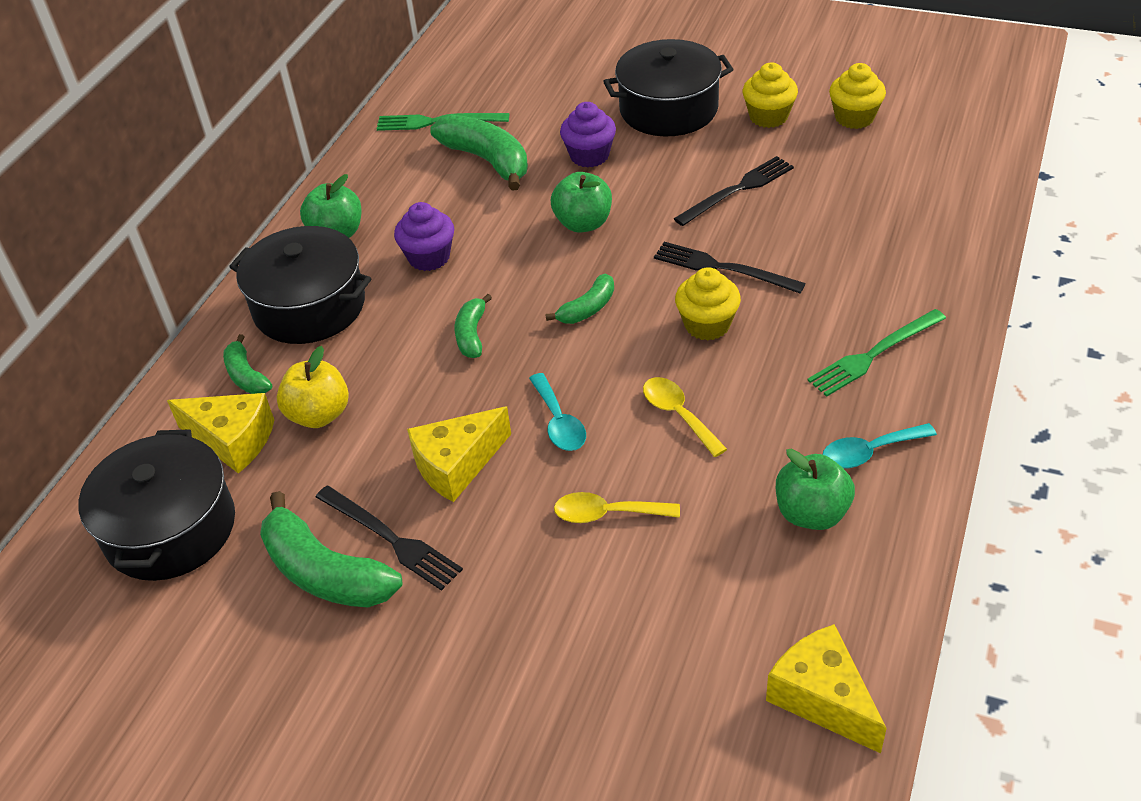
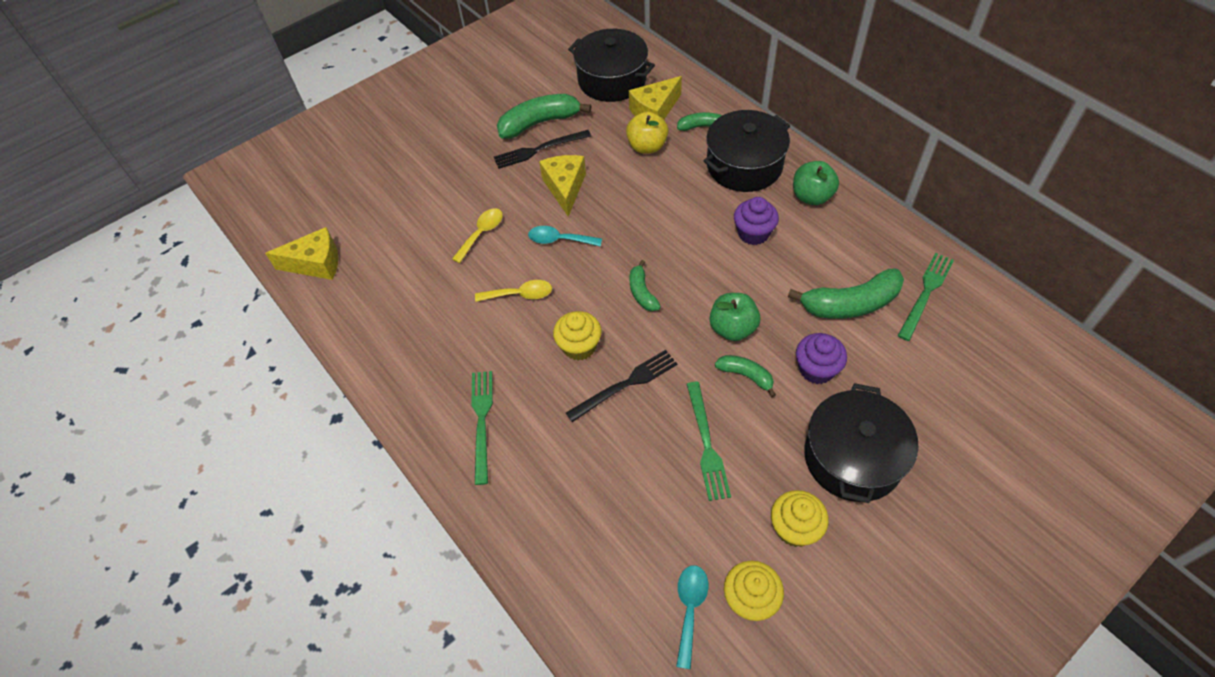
camera: 120 degrees right, 10 degrees up
(472, 335) = (662, 228): green banana -> green banana (746, 375)
(737, 190) = (706, 444): black fork -> green fork
(811, 513) = (405, 317): green apple -> none
(869, 452) = (417, 368): turquoise spoon -> turquoise spoon (690, 609)

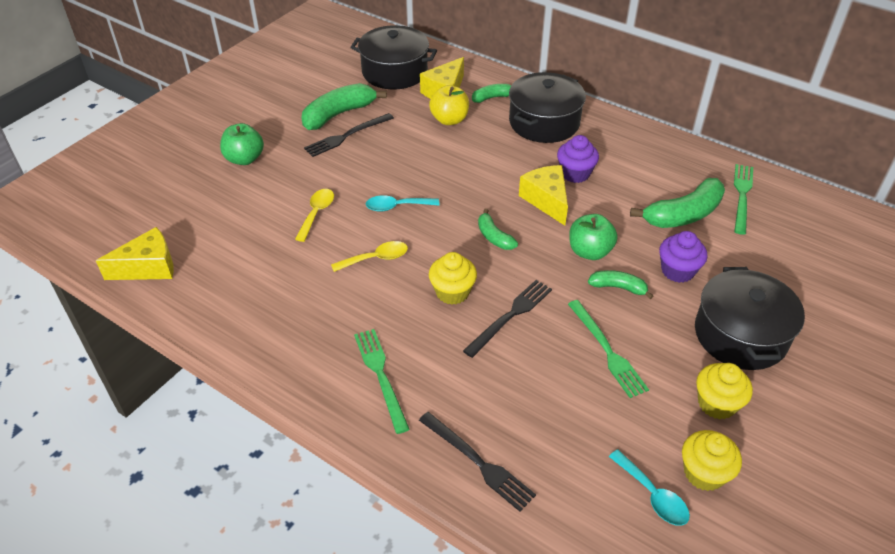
camera: 20 degrees left, 10 degrees down
(538, 532) = (478, 462): none -> black fork
(565, 188) = (385, 163): yellow cheese -> yellow cheese (546, 200)
(690, 609) = (653, 495): turquoise spoon -> turquoise spoon turned 150 degrees clockwise
(812, 196) = (613, 138): green apple -> green apple (244, 159)

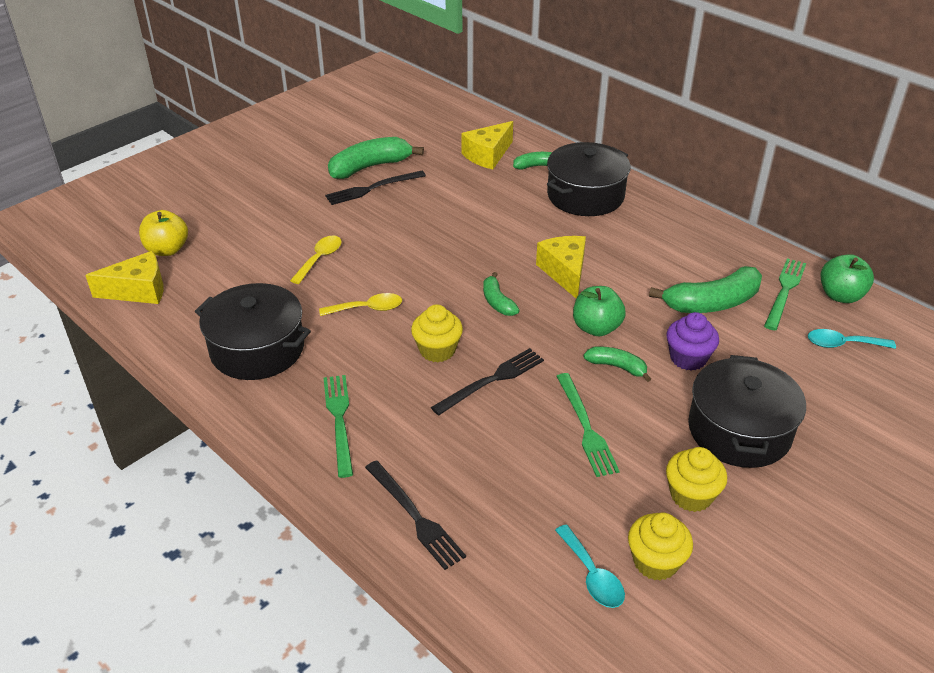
camera: 10 degrees right, 5 degrees down
(244, 159) = (262, 200): green apple -> green apple (840, 295)
(395, 72) = (440, 131): black pot -> black pot (257, 349)
(396, 206) = (404, 261): turquoise spoon -> turquoise spoon (842, 344)
(449, 120) = (484, 183): yellow apple -> yellow apple (167, 250)
(575, 173) = (604, 249): purple cupcake -> none

